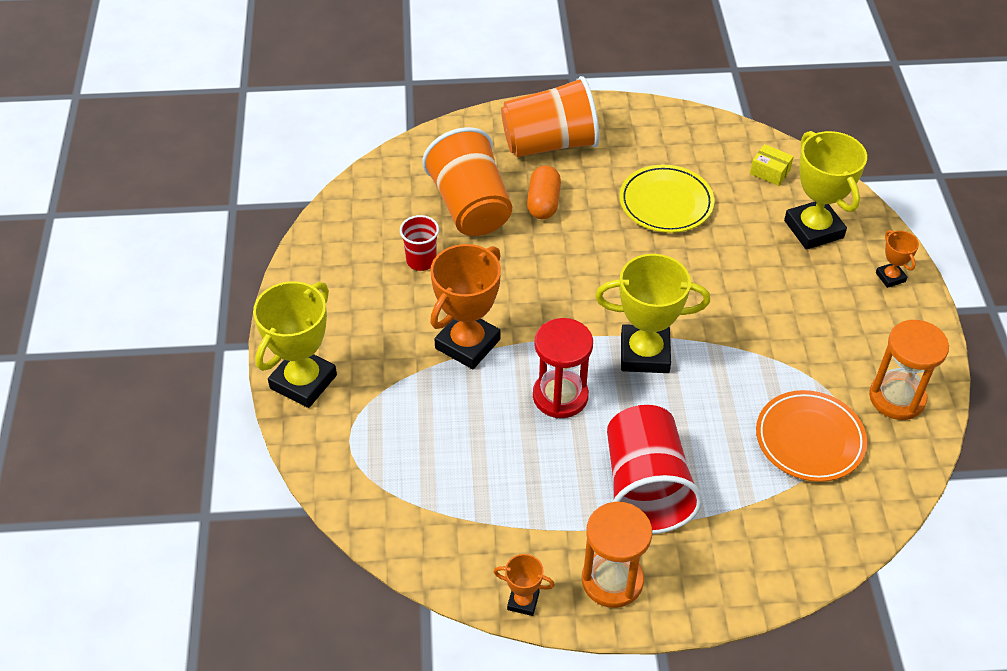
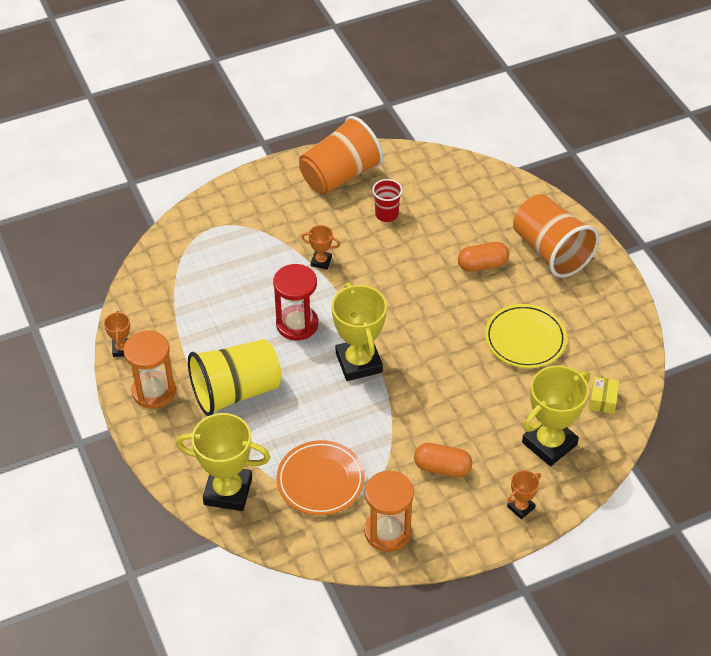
camera: 70 degrees right, 0 degrees up
(303, 382) = (250, 190): yellow trophy -> yellow trophy (228, 491)
(467, 344) = (321, 261): orange trophy -> orange trophy, size x0.49
(470, 207) = (455, 225): orange cup -> orange cup (340, 176)
(645, 488) = (236, 391): red cup -> yellow cup
(821, 324) = (442, 467): none -> orange capsule

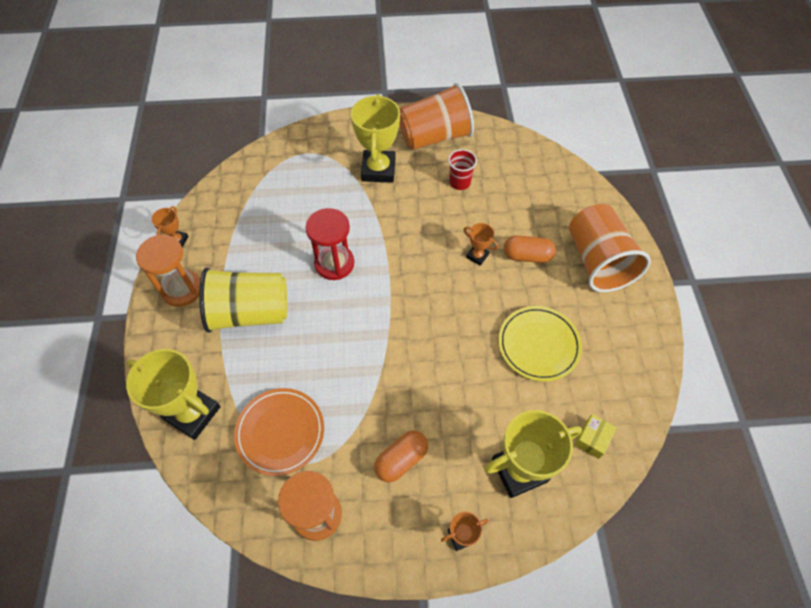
camera: 20 degrees right, 10 degrees up
(321, 261) = (383, 210): orange trophy -> orange trophy (477, 256)
(358, 363) = (371, 319): yellow trophy -> yellow trophy (378, 170)
(442, 467) = (401, 460): orange capsule -> orange capsule turned 75 degrees counterclockwise

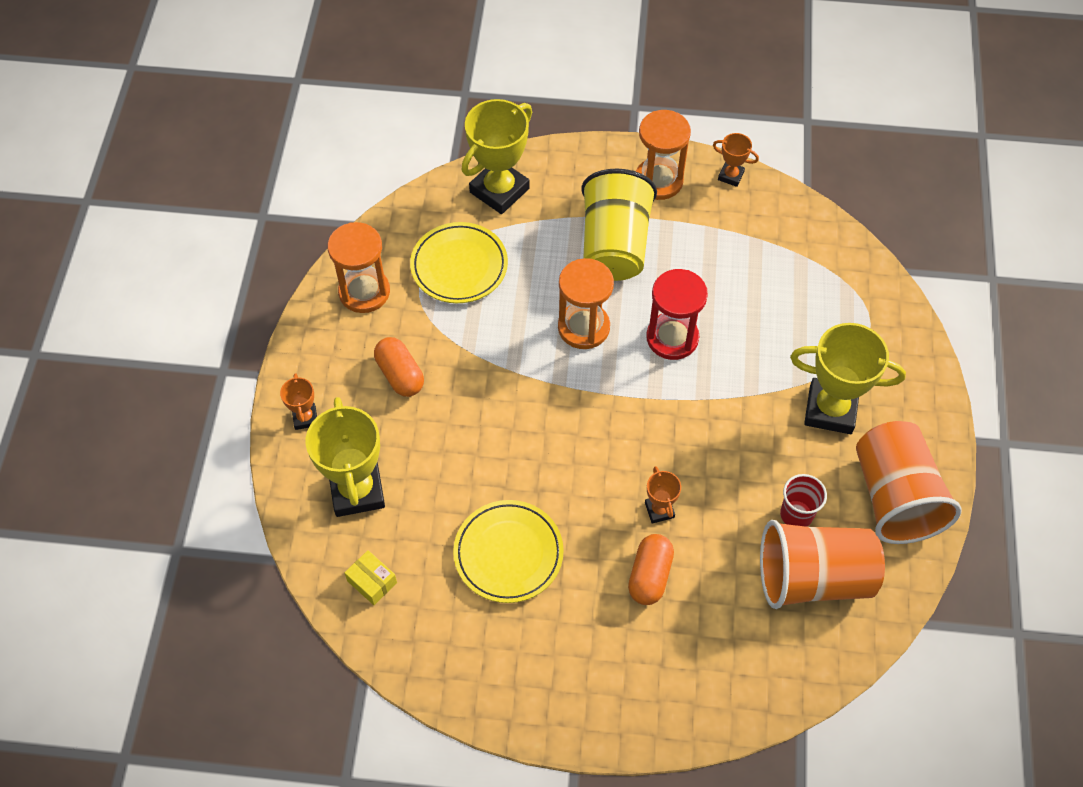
camera: 100 degrees right, 0 degrees up
(280, 432) = (459, 266): orange plate -> yellow plate
(333, 324) = (583, 327): none -> orange hourglass
(477, 256) = (659, 510): orange trophy -> orange trophy turned 60 degrees counterclockwise
(597, 261) = (625, 671): orange cup -> orange cup (813, 577)

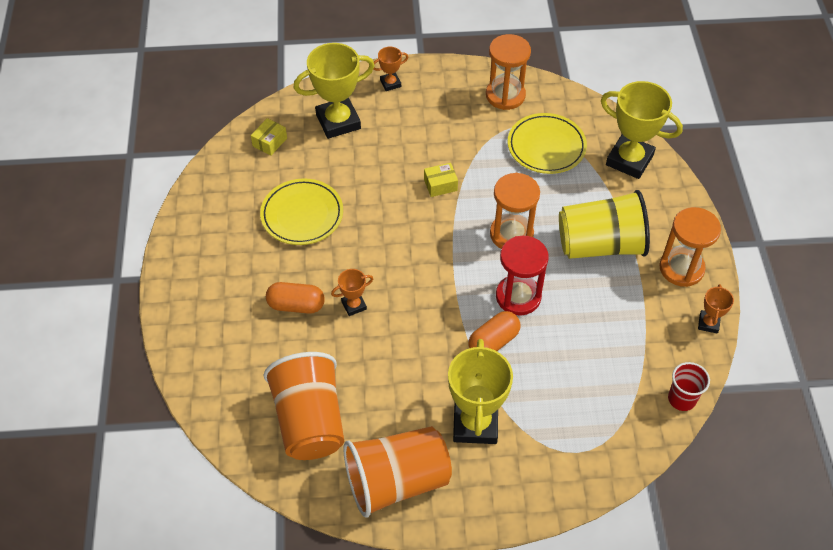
camera: 80 degrees right, 5 degrees down
(400, 375) = (438, 128): orange capsule -> orange capsule (493, 342)
(493, 388) = (440, 185): none -> yellow box
(796, 514) = (366, 404): red cup -> red cup (682, 399)

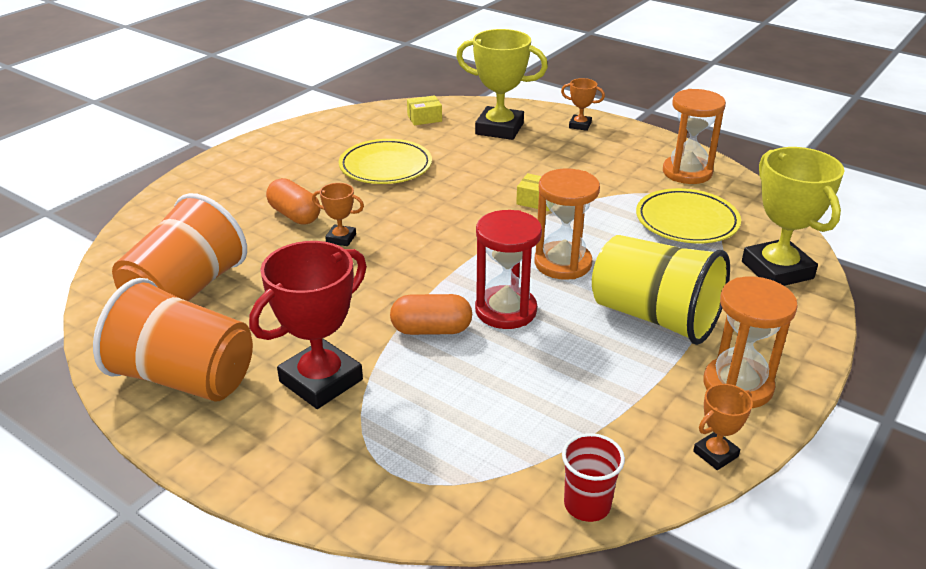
camera: 40 degrees right, 20 degrees down
(475, 423) = (321, 380): yellow trophy -> red trophy

